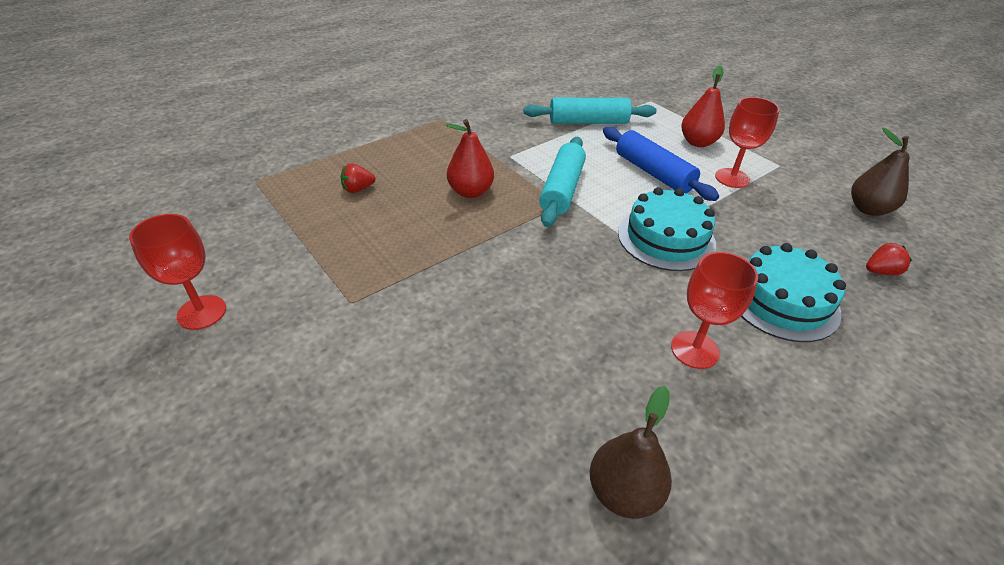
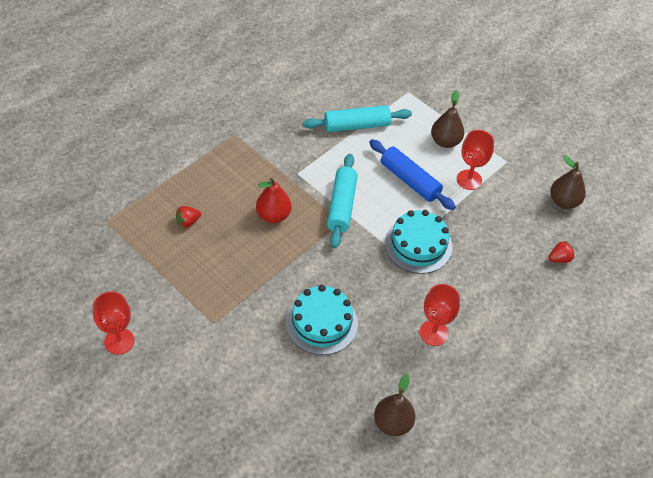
camera: 10 degrees left, 10 degrees up
(698, 142) = (445, 141): red pear -> brown pear
(782, 300) = (491, 290): turquoise cake -> turquoise cake (321, 323)

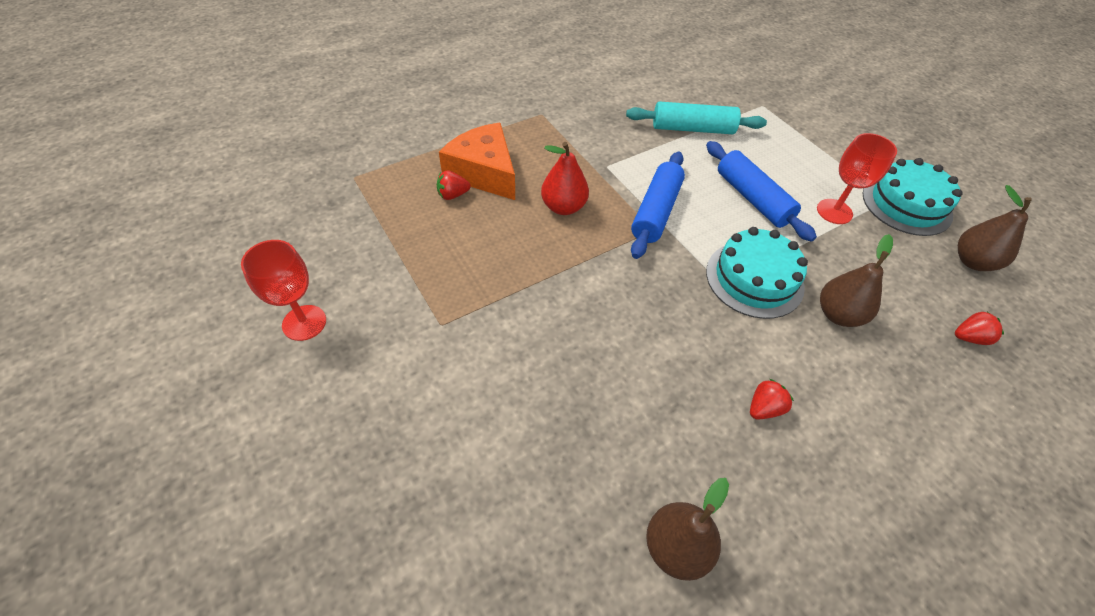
camera: 15 degrees right, 0 degrees up
(205, 198) = (484, 173): none -> orange cheese
(321, 323) = (594, 357): turquoise cake -> turquoise cake (906, 204)
(341, 206) = (655, 212): turquoise rolling pin -> blue rolling pin
(433, 333) = (764, 408): red goblet -> red strawberry
(445, 141) = (805, 163): brown pear -> brown pear (838, 314)

